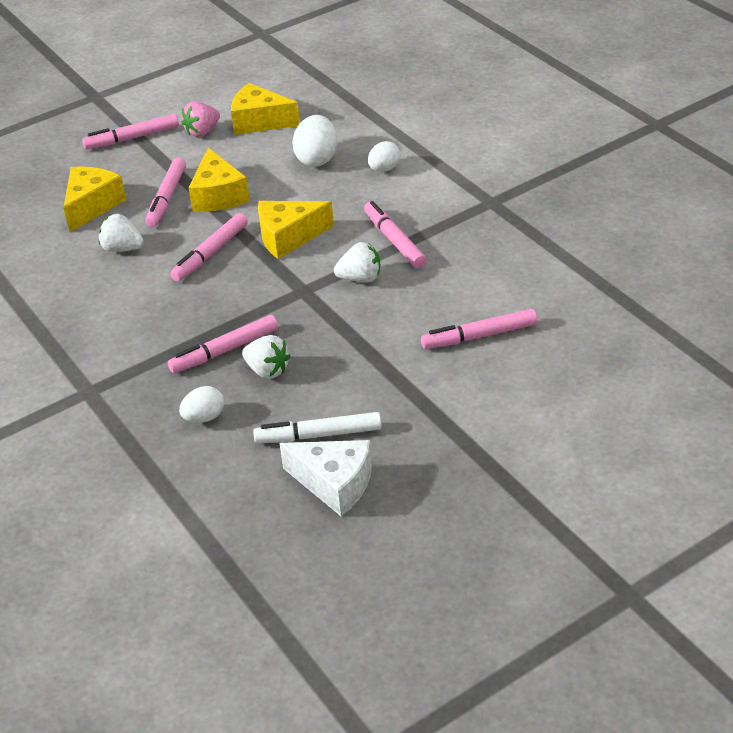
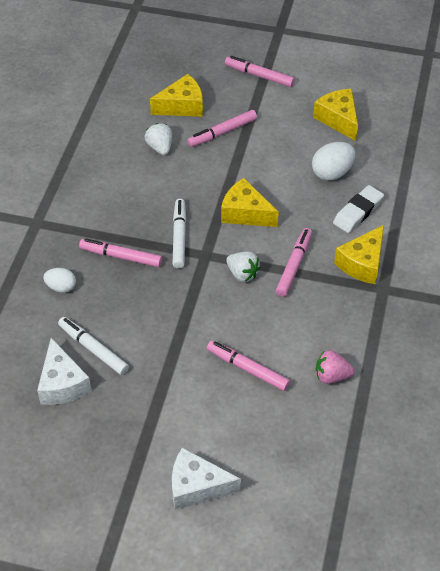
camera: 45 degrees right, 10 degrees up
(202, 132) = (299, 101): pink strawberry -> pink strawberry (331, 376)
(210, 253) = (194, 189): pink marker -> none
(218, 195) = (249, 153): yellow cheese -> yellow cheese (362, 263)
(256, 296) = (179, 237): none -> white marker
(267, 370) = (123, 288): white strawberry -> none
(384, 169) = (358, 212): white egg -> white eraser
(581, 447) = (197, 487): none -> white cheese

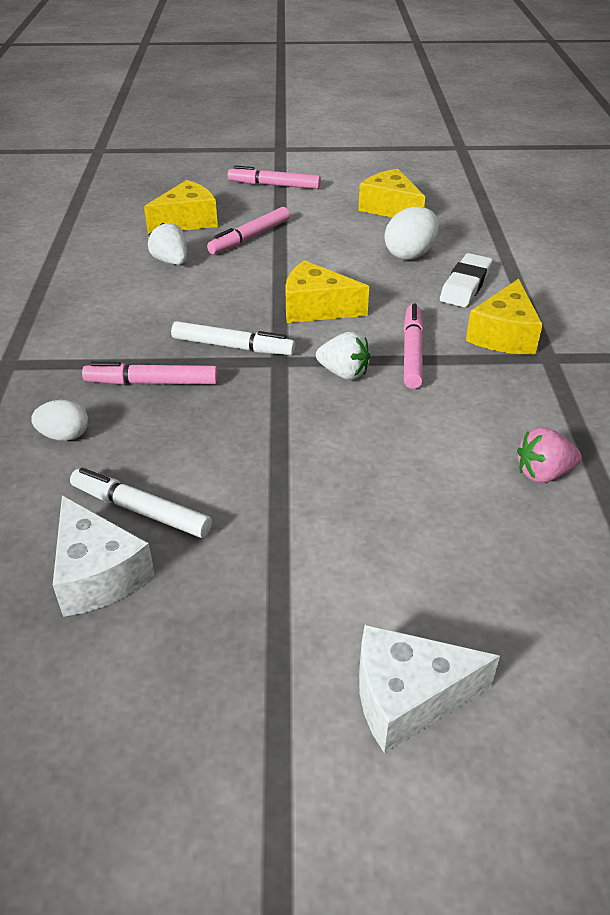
camera: 15 degrees left, 10 degrees down
(179, 237) = (233, 347): white marker -> white marker turned 120 degrees clockwise
(247, 369) = (409, 489): pink marker -> none

